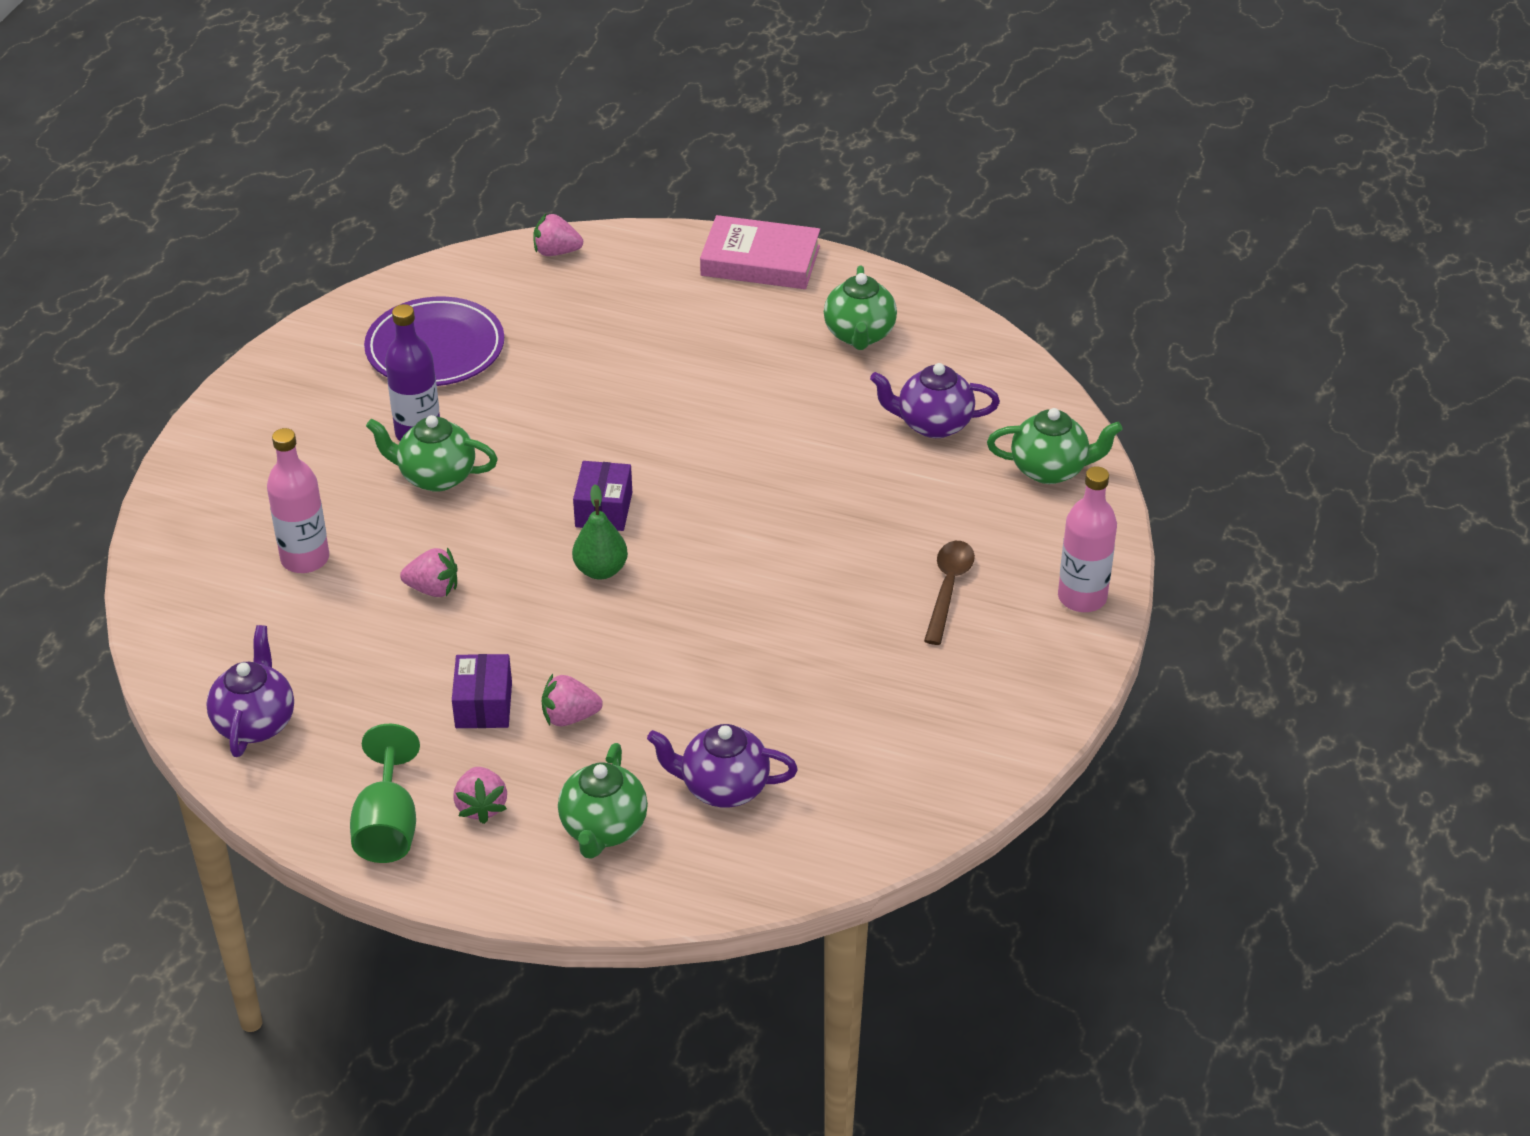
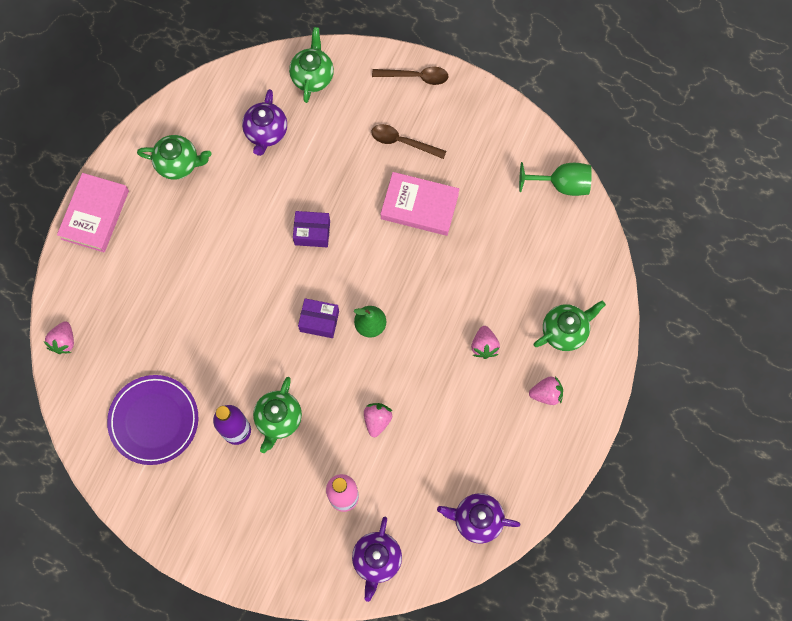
camera: 85 degrees left, 30 degrees up
(387, 825) = (557, 443): green goblet -> green goblet (561, 184)
(484, 705) = (472, 392): purple box -> purple box (312, 233)
(603, 829) = (565, 331): green teapot -> green teapot turned 45 degrees counterclockwise
(723, 788) = (539, 269): purple teapot -> purple teapot (377, 560)
(827, 618) = (419, 206): none -> pink book
(1082, 597) = (415, 77): pink bottle -> brown spoon

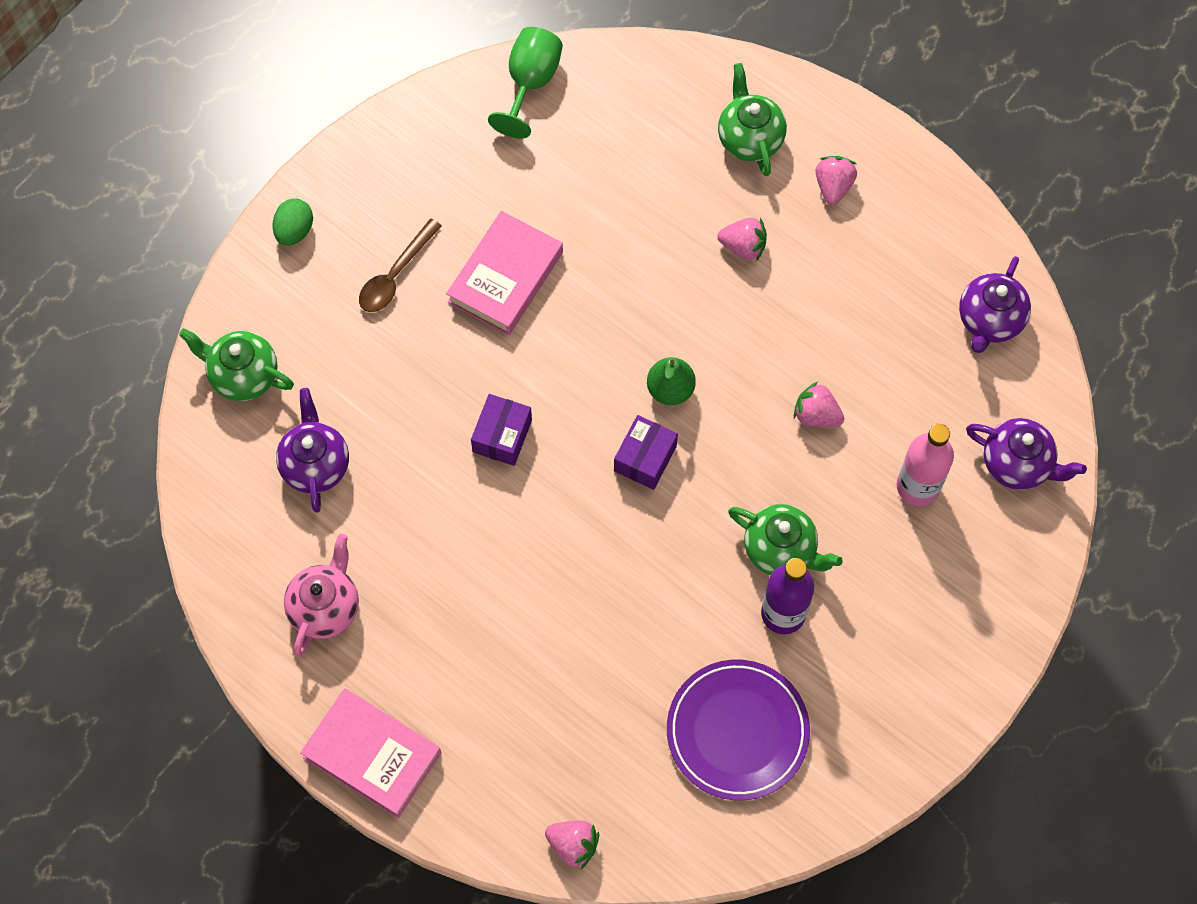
camera: 75 degrees left, 5 degrees down
(178, 164) = (325, 607): green teapot -> pink teapot
(266, 133) = (315, 465): purple teapot -> purple teapot turned 120 degrees counterclockwise
(415, 77) = (294, 230): brown spoon -> green egg

